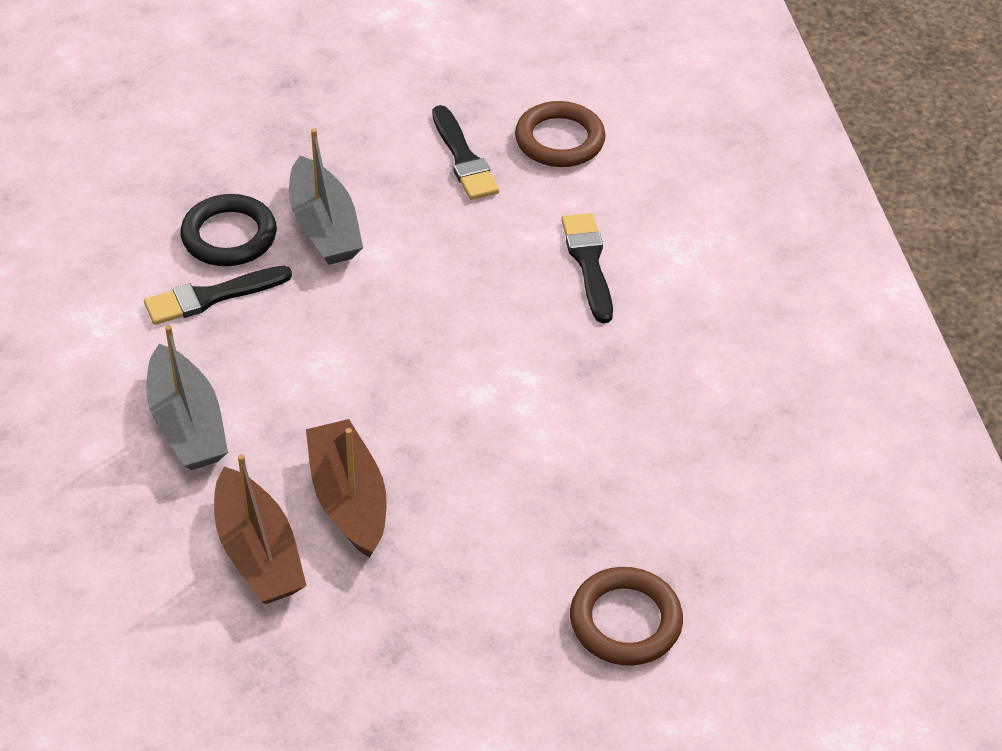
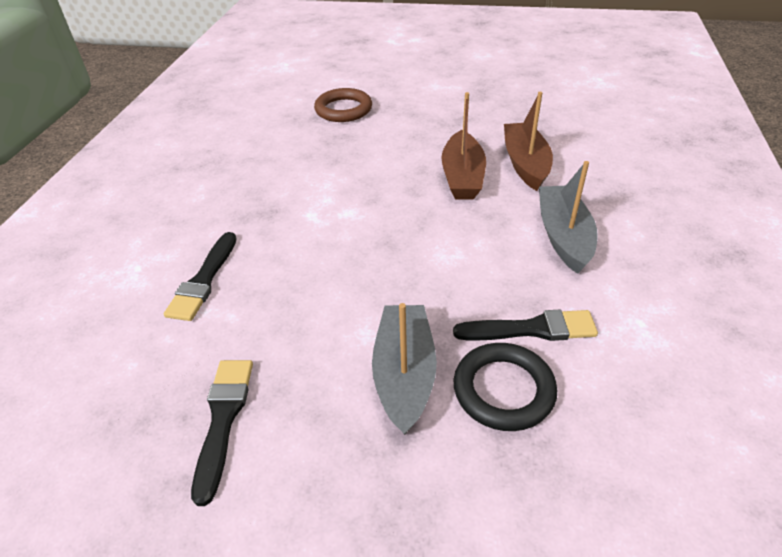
camera: 155 degrees left, 5 degrees down
(559, 140) = (113, 414): brown ring -> none

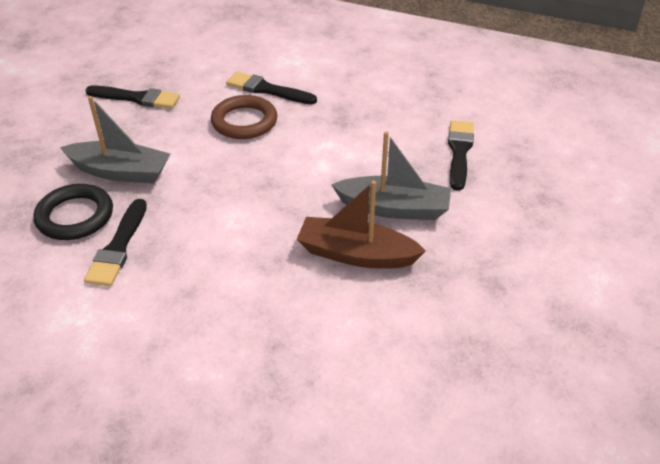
camera: 100 degrees right, 0 degrees up
(310, 142) = (459, 152): none -> black brush
(343, 109) = (534, 182): brown ring -> brown ring (244, 121)
(525, 164) = (366, 317): brown boat -> none
(563, 236) = (219, 307): grey boat -> grey boat (394, 208)

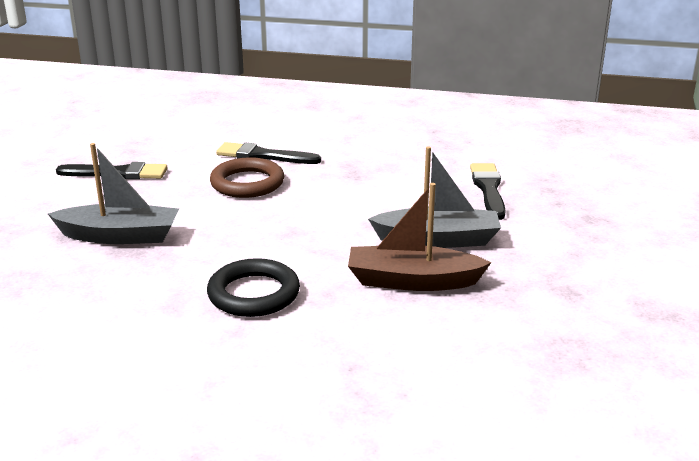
camera: 10 degrees left, 15 degrees down
(75, 216) = (78, 279): black ring -> black ring (254, 294)
(118, 247) = (139, 300): black brush -> none

